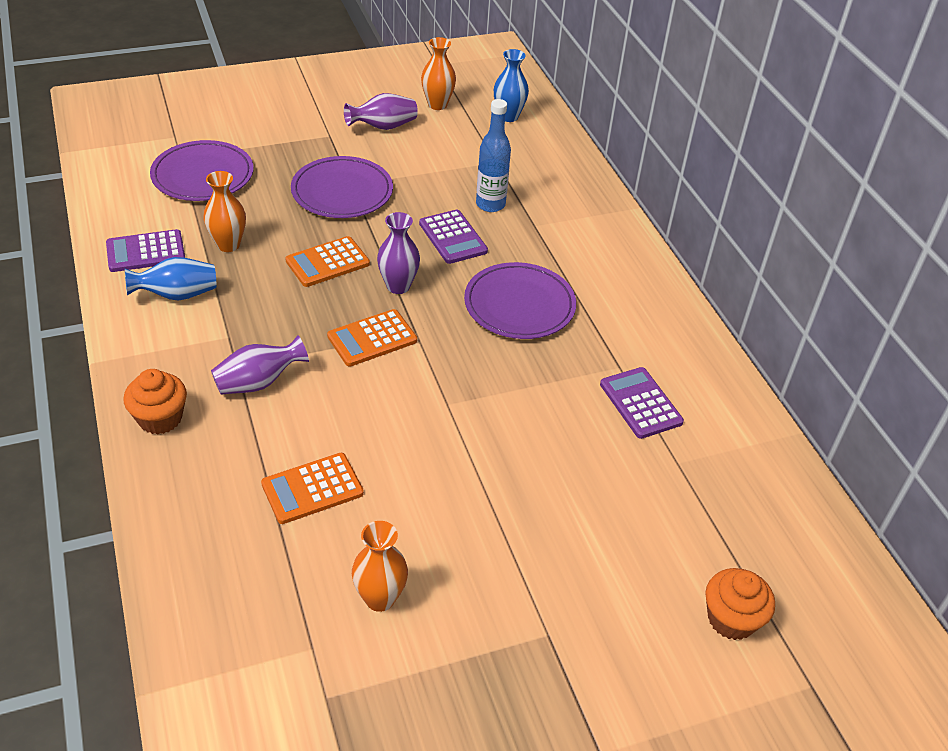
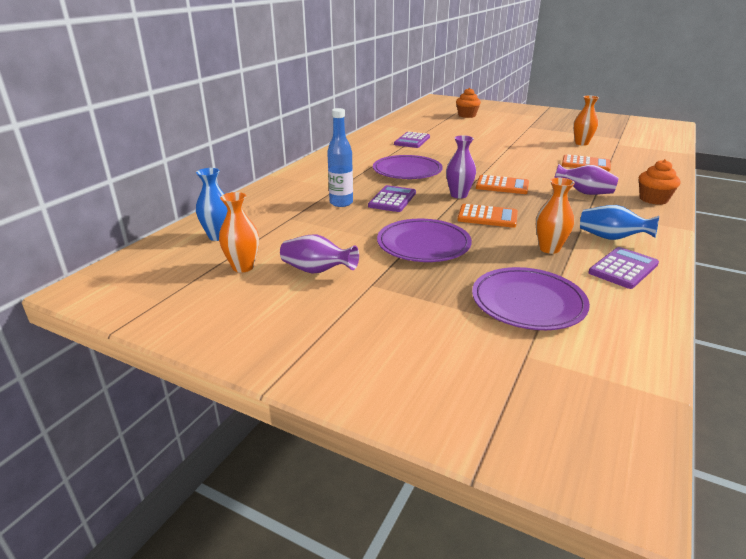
camera: 130 degrees left, 15 degrees down
(146, 252) = (623, 268): purple calculator -> purple calculator turned 75 degrees counterclockwise

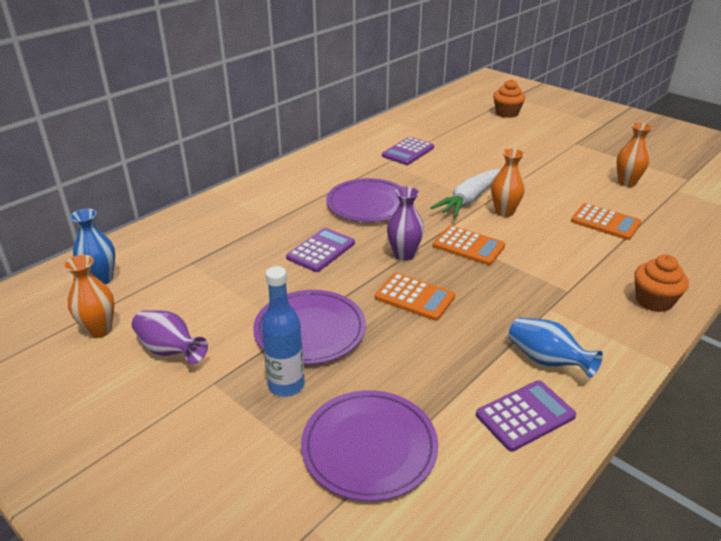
camera: 15 degrees right, 5 degrees up
(341, 203) = (260, 247): blue bottle -> blue bottle (286, 385)
(480, 162) = (468, 200): none -> white carrot
(549, 249) = (454, 364): orange vase -> orange vase (504, 212)
(584, 193) = (567, 275): purple vase -> none

